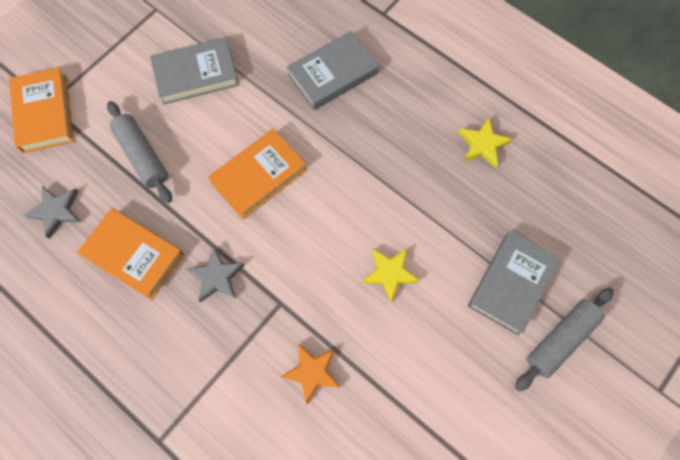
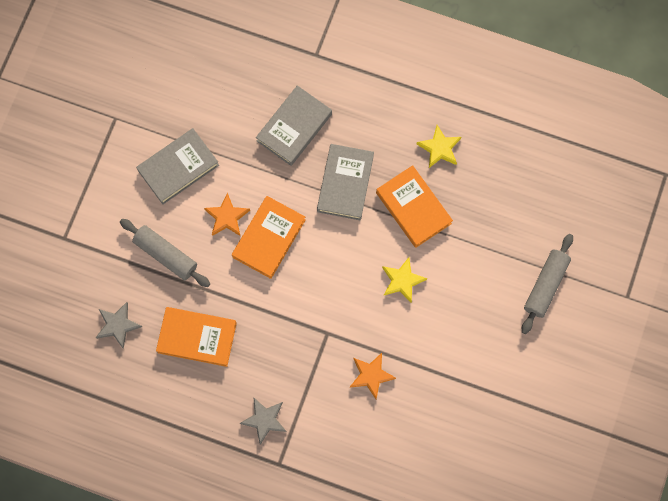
camera: 20 degrees left, 5 degrees up
(44, 113) = (65, 247): orange book -> orange book (413, 208)
(217, 276) = (270, 331): grey star -> grey star (264, 420)
(224, 139) = (227, 217): none -> orange star
(511, 284) = (497, 255): grey book -> grey book (345, 183)

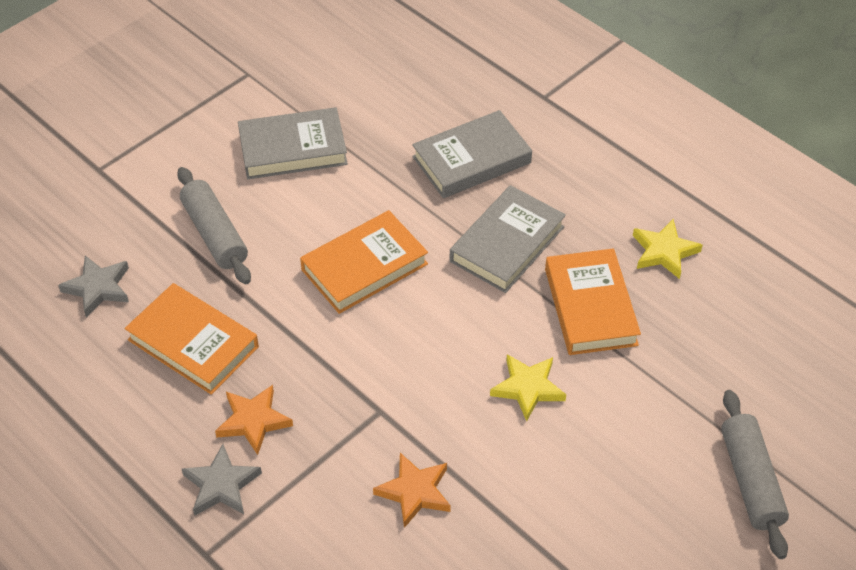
camera: 25 degrees right, 25 degrees down
(227, 217) = (322, 223): orange star -> orange star (253, 421)
(546, 285) = (751, 480): grey rolling pin -> grey rolling pin turned 60 degrees counterclockwise

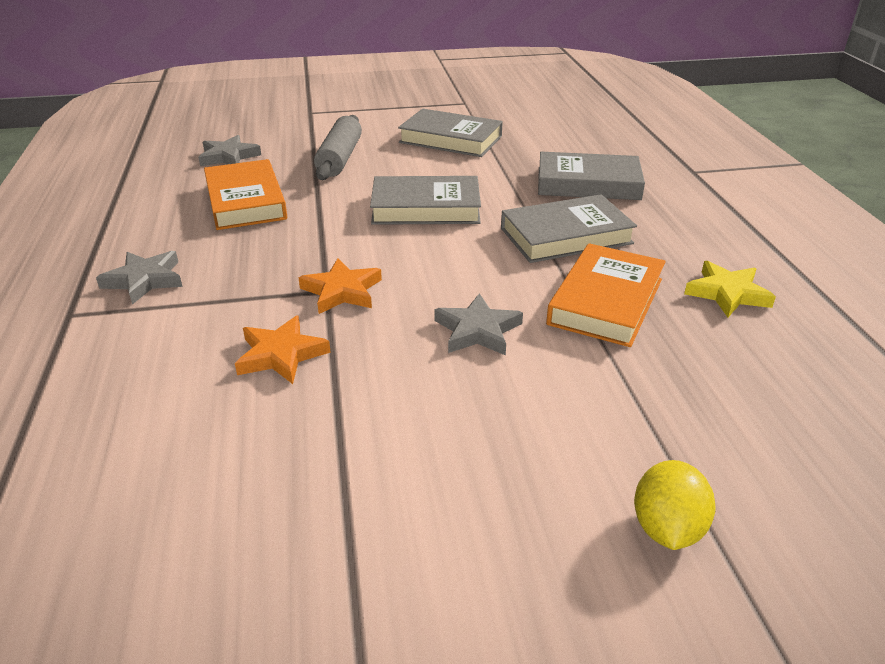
camera: 35 degrees right, 15 degrees down
(253, 421) = (222, 255): orange star -> orange star (342, 291)
(364, 267) = (426, 208): orange book -> grey book
(528, 388) = (477, 330): yellow star -> grey star
(751, 480) = (667, 528): grey rolling pin -> yellow lemon

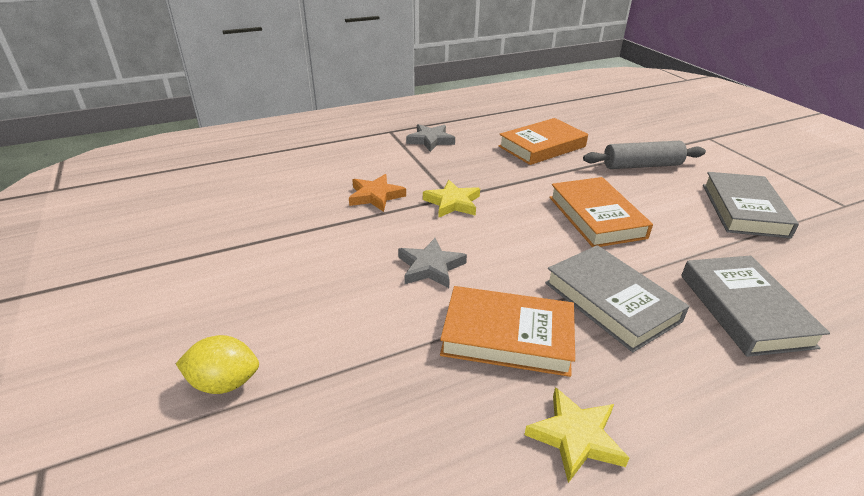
camera: 75 degrees right, 0 degrees up
(228, 157) = (598, 127): grey star -> none
(342, 291) = (452, 203): orange star -> yellow star
(426, 208) = (596, 217): grey book -> orange book

